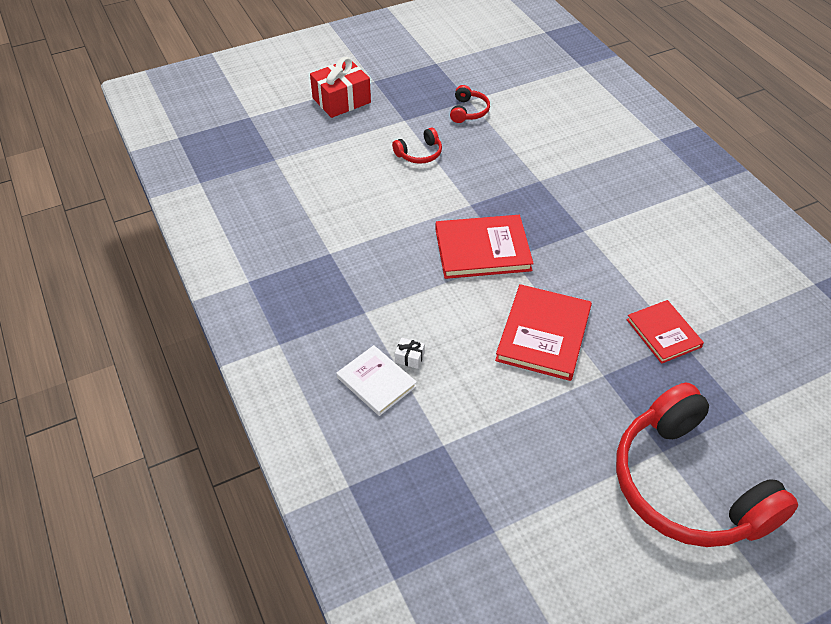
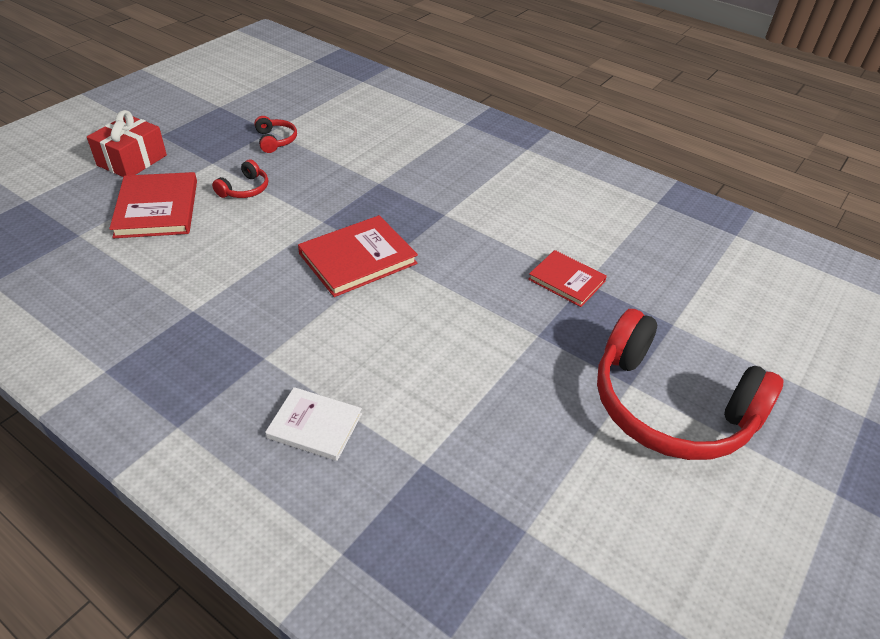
camera: 30 degrees left, 5 degrees down
(409, 357) = (338, 387): white gift -> none
(543, 334) = (461, 317): red book -> red book (157, 208)

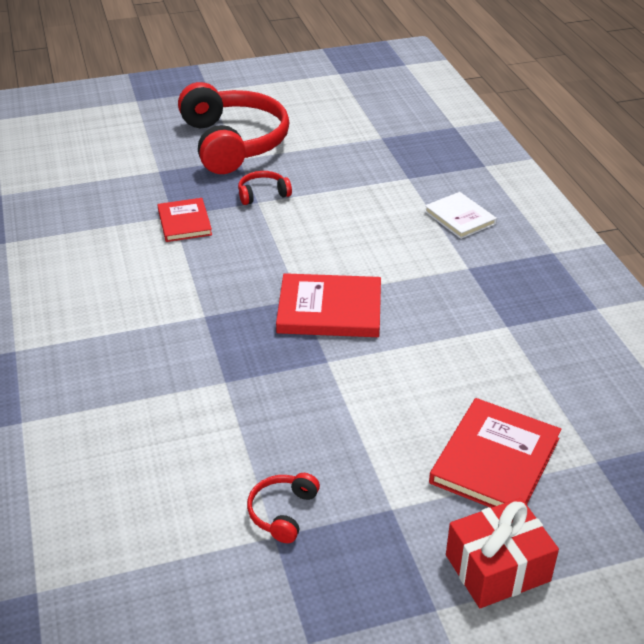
camera: 140 degrees left, 5 degrees down
(245, 189) = (378, 443): red headphones -> red headphones (263, 194)

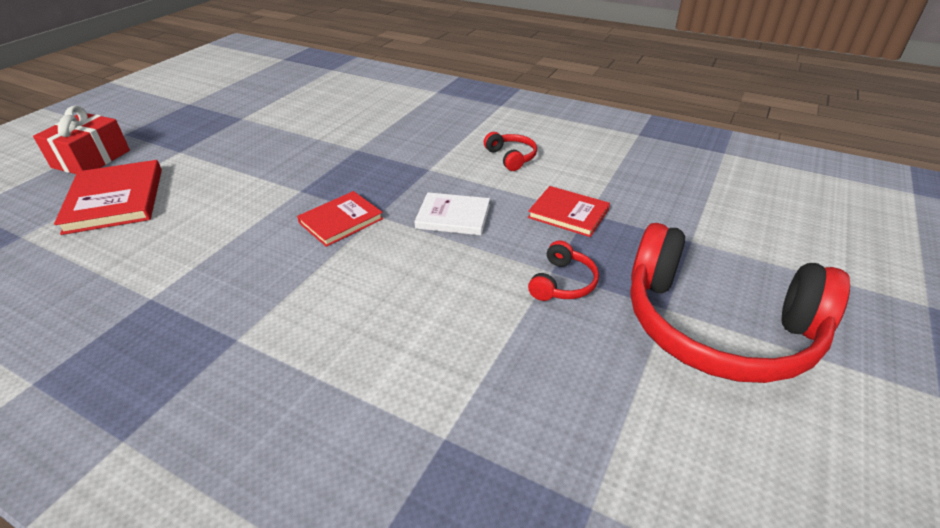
camera: 135 degrees right, 0 degrees up
(283, 512) = (247, 125): red headphones -> red headphones (511, 157)
(329, 309) = (341, 221): red book -> red book, size x0.64
(460, 217) = (303, 412): white book -> white book (453, 216)

